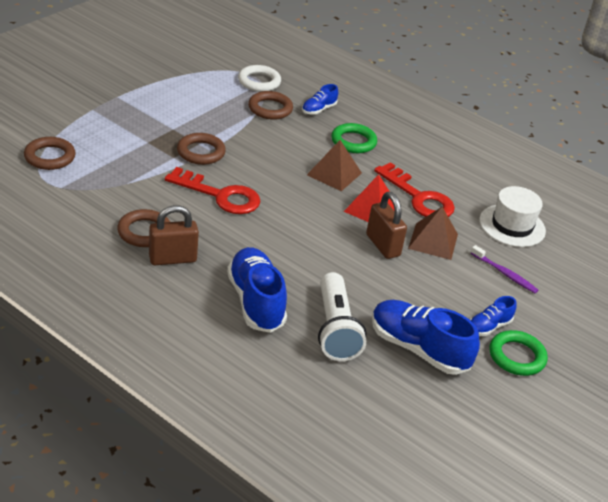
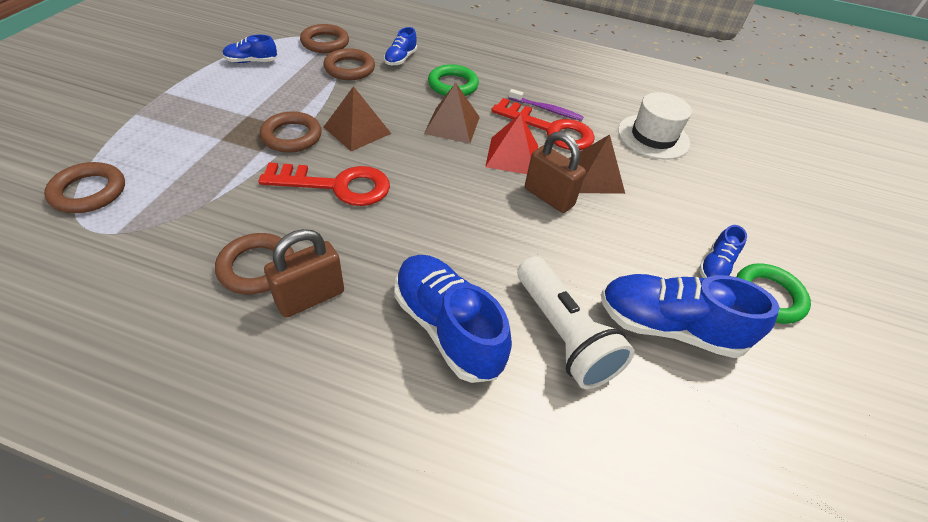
camera: 20 degrees left, 10 degrees up
(191, 86) = (251, 61): none -> blue shoe
(253, 159) = (357, 130): none -> brown pyramid
(259, 82) = (325, 43): white ring -> brown ring
(505, 274) = (684, 194): purple toothbrush -> purple toothbrush (546, 110)

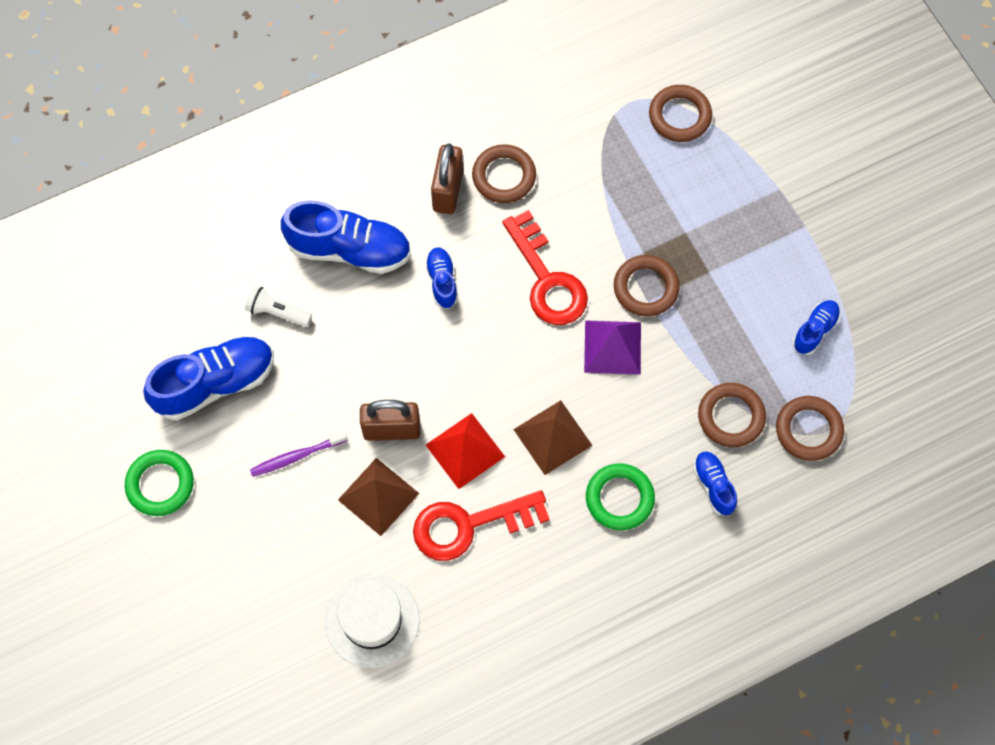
camera: 140 degrees right, 20 degrees up
(337, 186) = (547, 279): red key -> red key turned 75 degrees counterclockwise
(357, 130) = (612, 347): brown pyramid -> purple pyramid
(546, 110) = (501, 556): purple toothbrush -> purple toothbrush (296, 456)
(563, 334) = (277, 312): white flashlight -> white flashlight, size x0.55
(715, 266) = (214, 480): blue shoe -> blue shoe (442, 281)

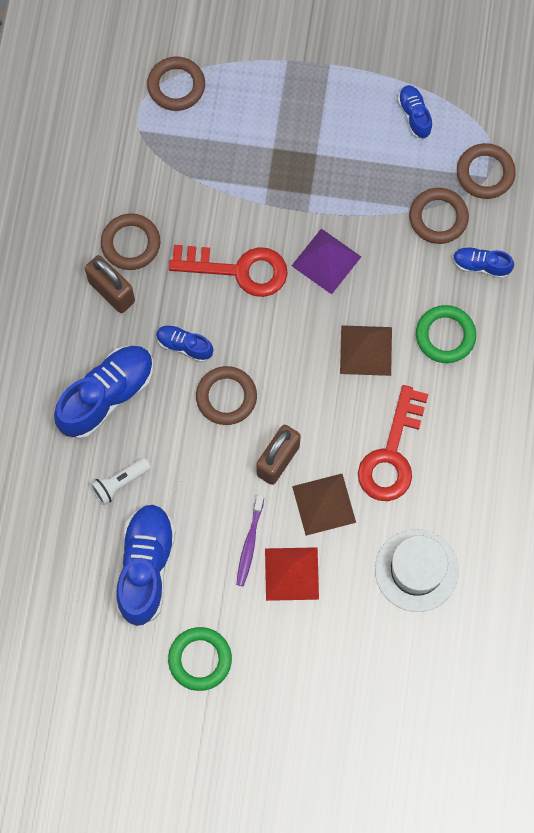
camera: 55 degrees left, 5 degrees up
(465, 450) = (332, 418): red pyramid -> red pyramid (291, 573)
(646, 288) = (297, 206): brown ring -> brown ring (226, 397)

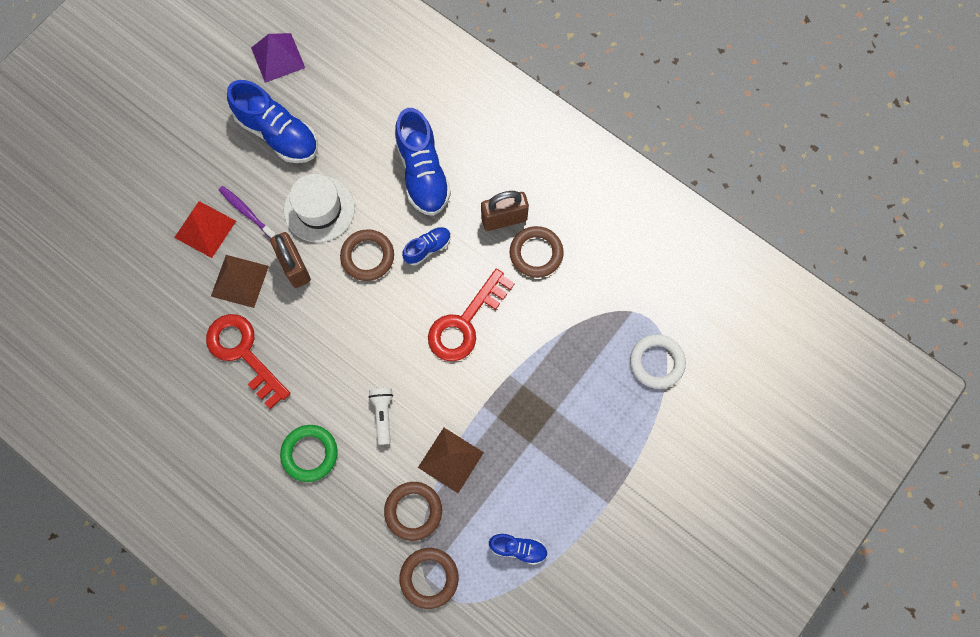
camera: 120 degrees right, 0 degrees up
(120, 483) = (351, 148): white flashlight -> white flashlight (383, 415)
(176, 86) = (656, 362): brown ring -> white ring
(200, 659) = (189, 135): green ring -> none
(326, 261) = (431, 395): purple pyramid -> purple pyramid (278, 57)
(365, 350) = (338, 383): brown pyramid -> brown pyramid (451, 459)
(416, 570) = (145, 319): white hat -> white hat (319, 209)
(481, 265) = (350, 521): blue shoe -> none

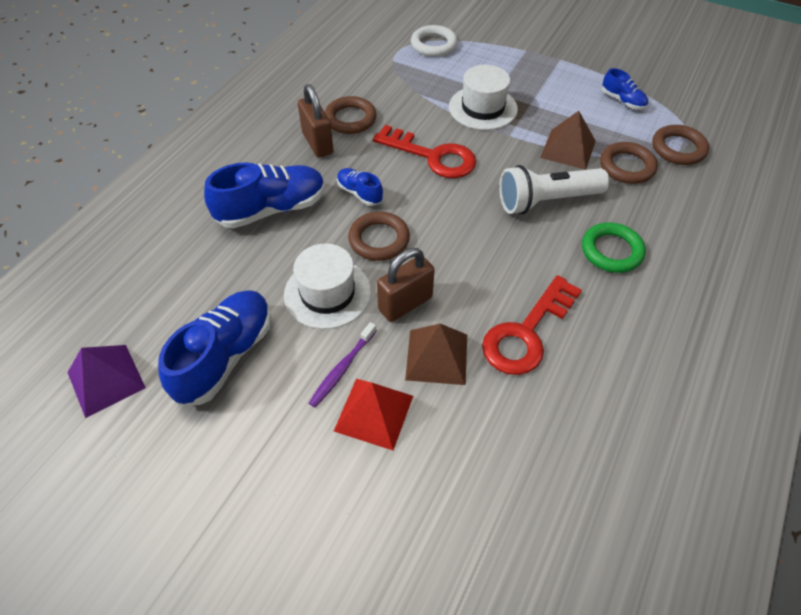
camera: 100 degrees left, 20 degrees down
(383, 415) = (546, 201): white flashlight -> white flashlight, size x1.83
(518, 548) = (622, 101): blue shoe -> blue shoe turned 135 degrees clockwise
(531, 390) = (483, 108): none -> white hat

